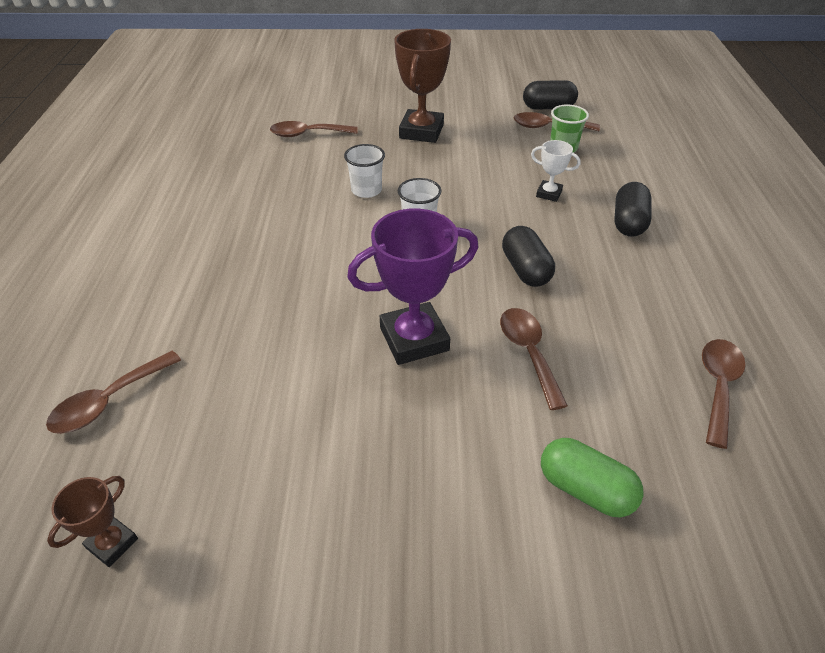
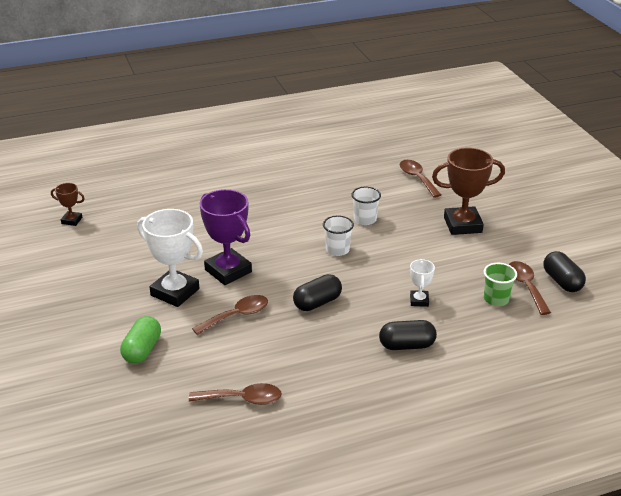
camera: 70 degrees right, 10 degrees down
(109, 401) = (144, 192): brown spoon -> none
(441, 414) = (175, 292): none -> white trophy

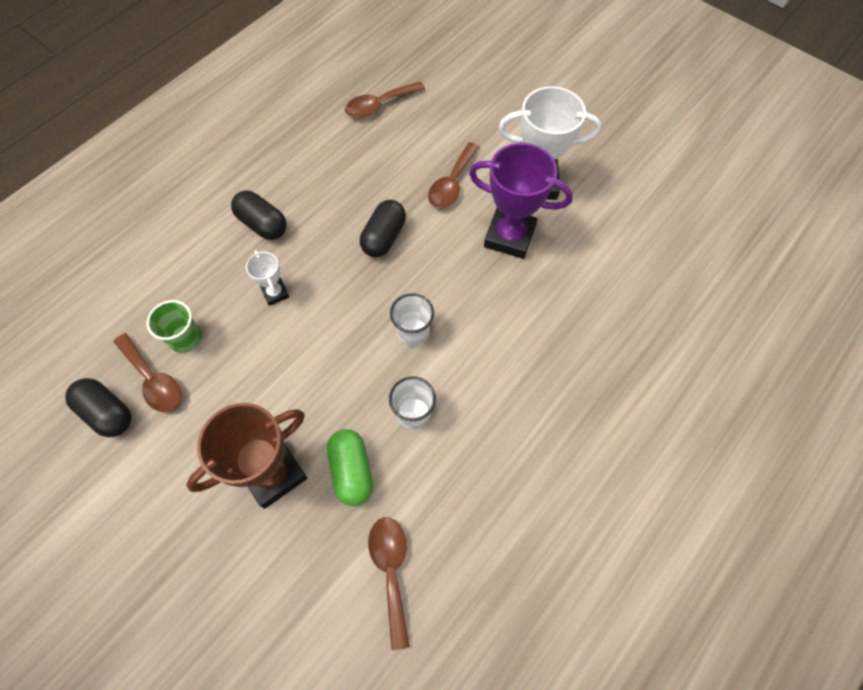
camera: 150 degrees right, 30 degrees up
(72, 220) = (748, 227): brown trophy -> none
(142, 350) = (502, 110): green capsule -> green capsule (352, 471)
(407, 345) = (262, 224): black capsule -> black capsule turned 75 degrees clockwise
(417, 178) = (391, 571): brown spoon -> brown spoon turned 135 degrees counterclockwise

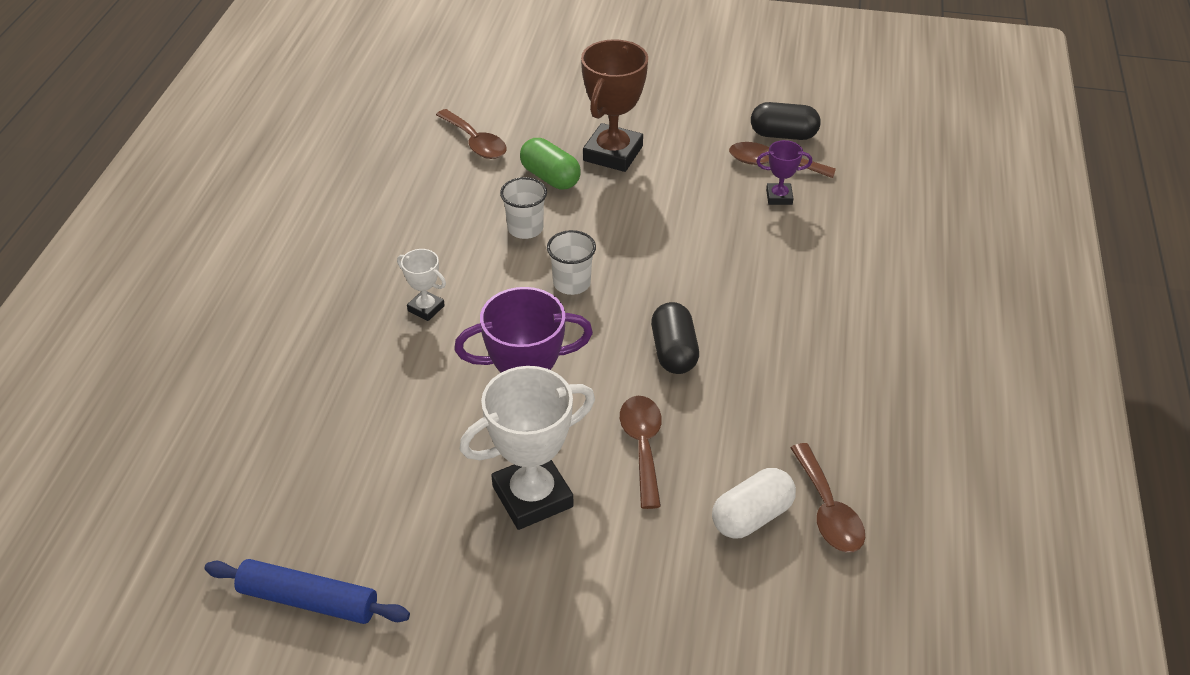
camera: 150 degrees right, 20 degrees down
(186, 338) = (779, 197): green cup -> purple trophy
(262, 224) = (816, 308): black capsule -> none
(275, 293) = (736, 259): white trophy -> white trophy (426, 308)
(379, 105) = (827, 510): brown spoon -> brown spoon turned 135 degrees clockwise
(421, 119) = (751, 516): none -> white capsule
(690, 182) = (308, 600): none -> blue rolling pin

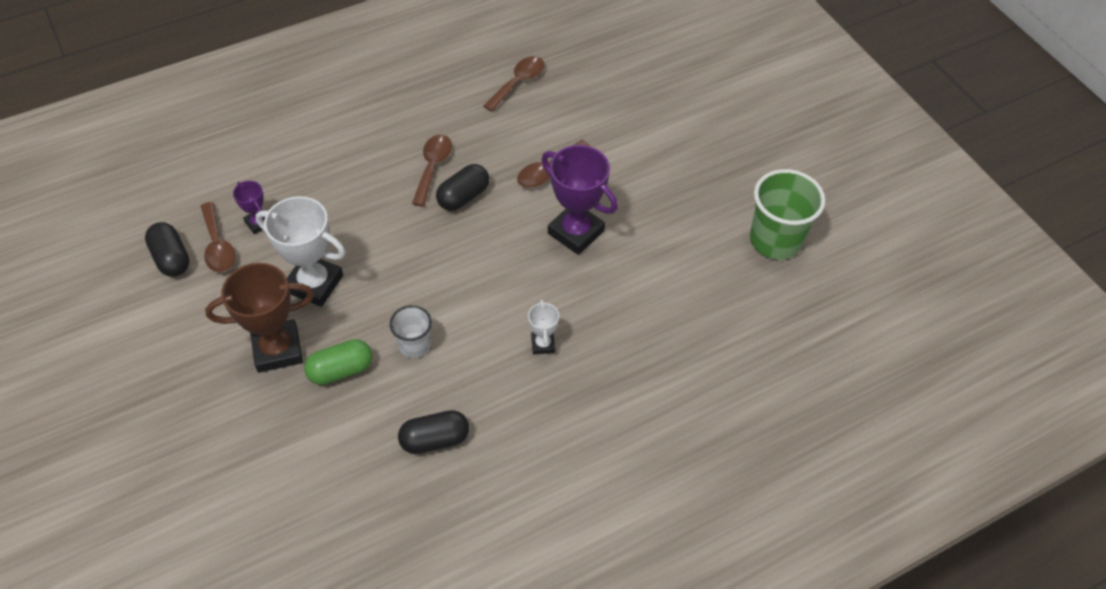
camera: 130 degrees left, 10 degrees up
(308, 600) = (775, 240): blue rolling pin -> green cup
(420, 197) = (435, 440): none -> black capsule
(475, 142) = (334, 455): brown spoon -> brown spoon (433, 167)
(532, 496) = (626, 195): white trophy -> white trophy (314, 284)
(550, 177) = (341, 370): green capsule -> green capsule turned 60 degrees clockwise
(572, 283) = (448, 282): white cup -> none
(751, 516) = (550, 107): white capsule -> none

